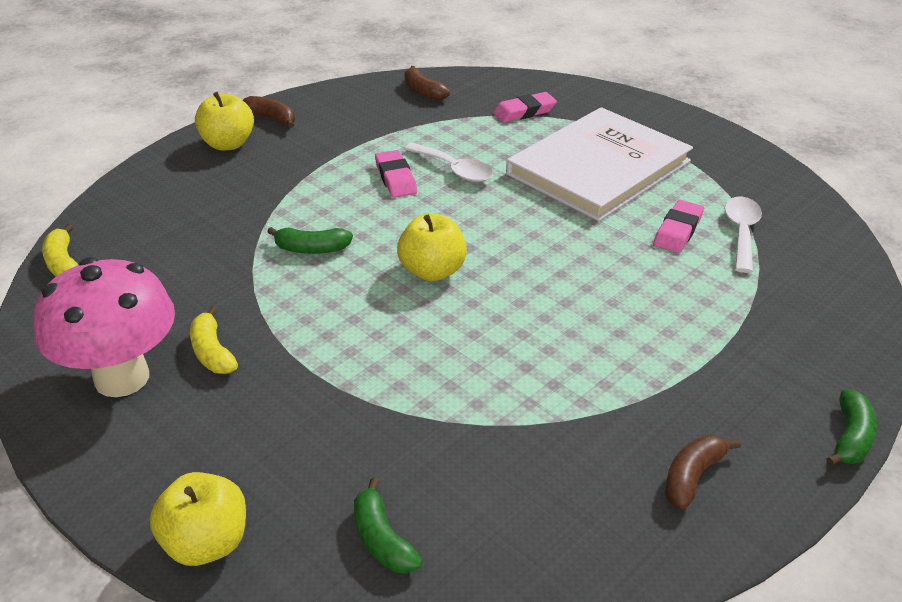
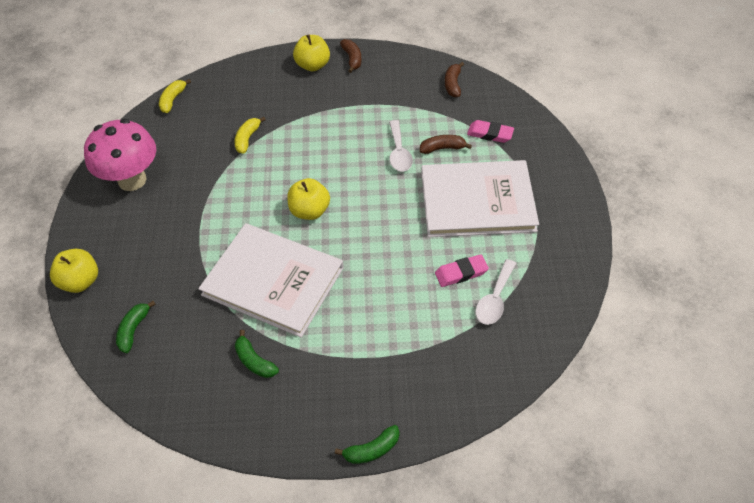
camera: 45 degrees right, 15 degrees up
(212, 352) = (175, 191): yellow banana -> yellow banana (247, 139)
(311, 249) = (274, 160): green banana -> green banana (254, 361)
(395, 178) = (363, 139): pink eraser -> none
(493, 361) = (273, 281): none -> white book
(692, 477) = (276, 405): brown banana -> brown banana (442, 148)
(741, 232) = (494, 299): white spoon -> white spoon turned 150 degrees clockwise

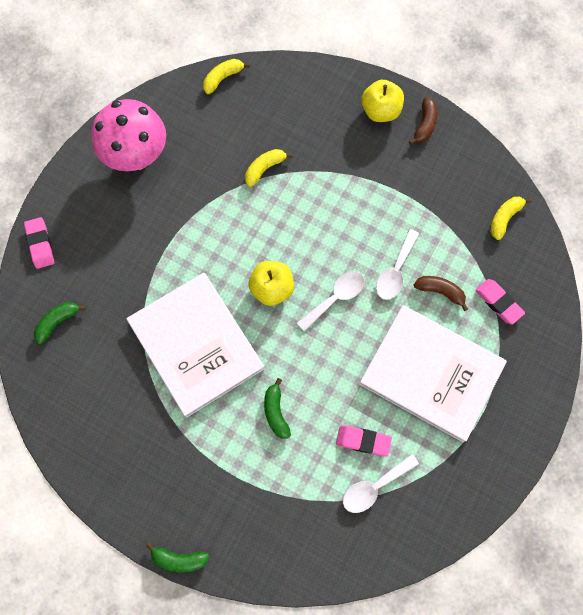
camera: 30 degrees right, 20 degrees up
(80, 281) = (40, 244): yellow apple -> pink eraser
(254, 361) = (136, 416): green banana -> green banana (276, 412)
(366, 191) = (335, 298): none -> white spoon
(453, 84) = (504, 218): brown banana -> yellow banana

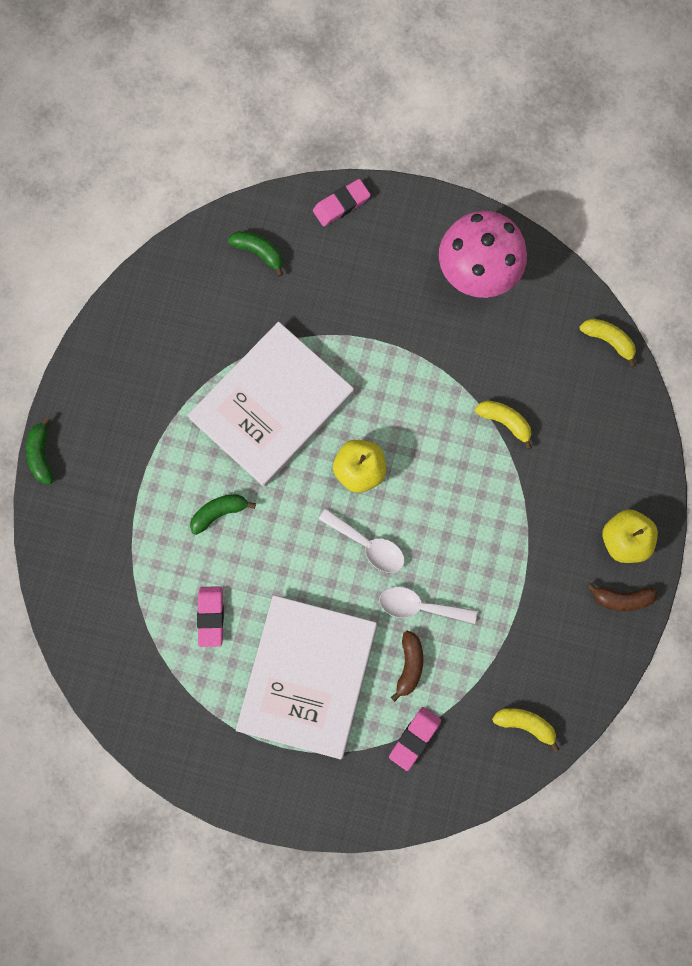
camera: 75 degrees right, 5 degrees up
(374, 487) = (163, 641): white spoon -> none

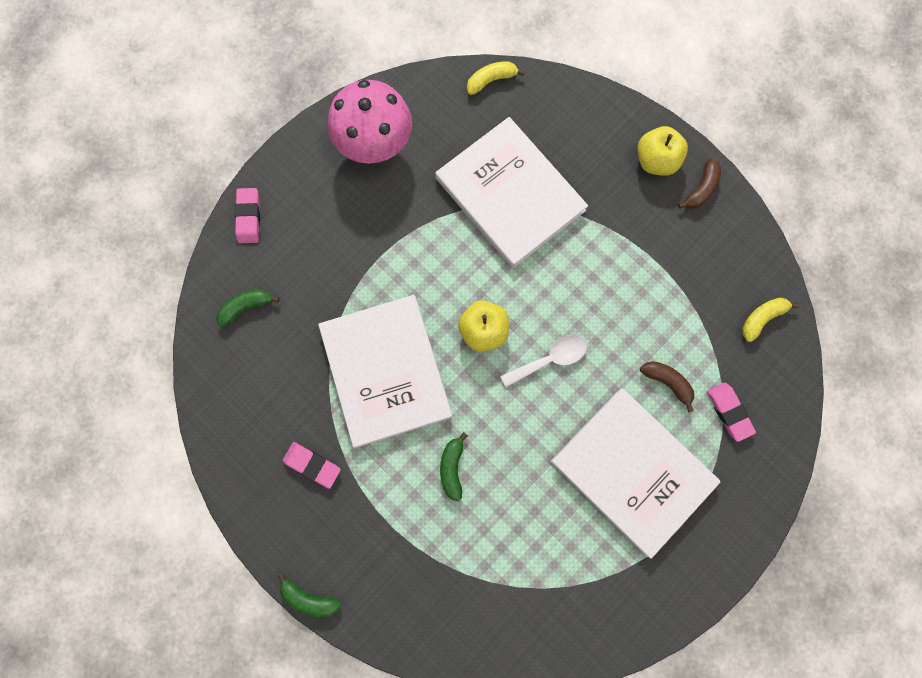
camera: 60 degrees left, 0 degrees up
(211, 616) = (538, 525): pink eraser -> pink eraser (312, 465)
(420, 606) = (623, 346): white spoon -> none
(505, 422) = (510, 194): yellow banana -> white book

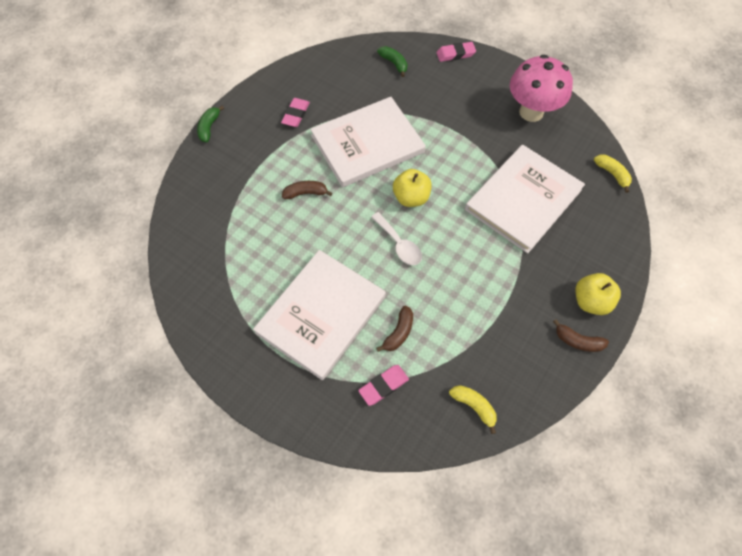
camera: 80 degrees right, 15 degrees down
(452, 468) = (305, 193): green banana -> brown banana

